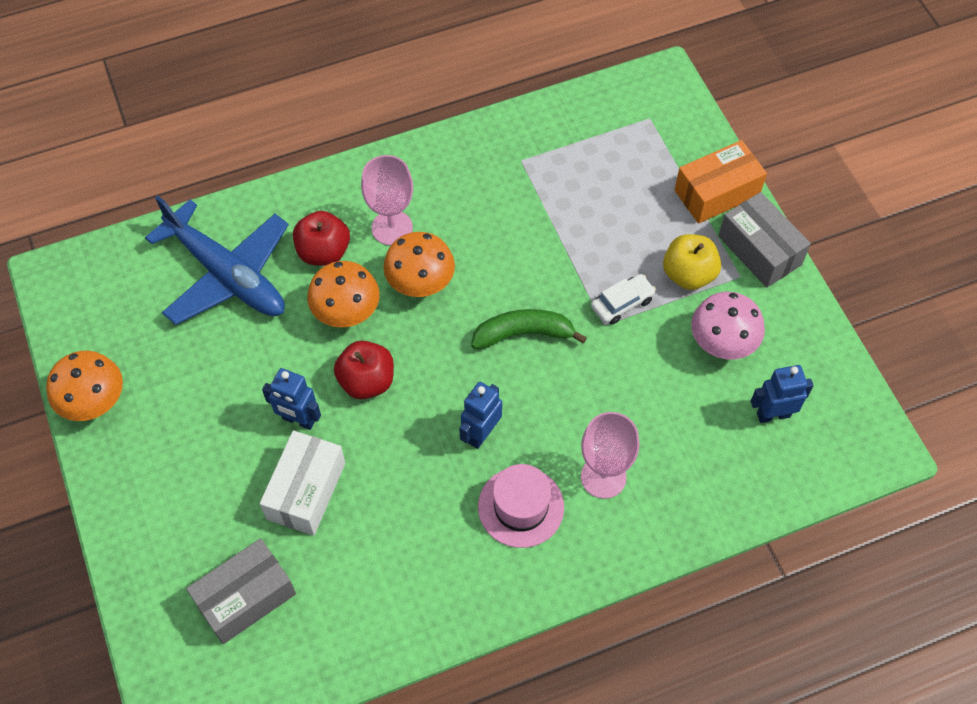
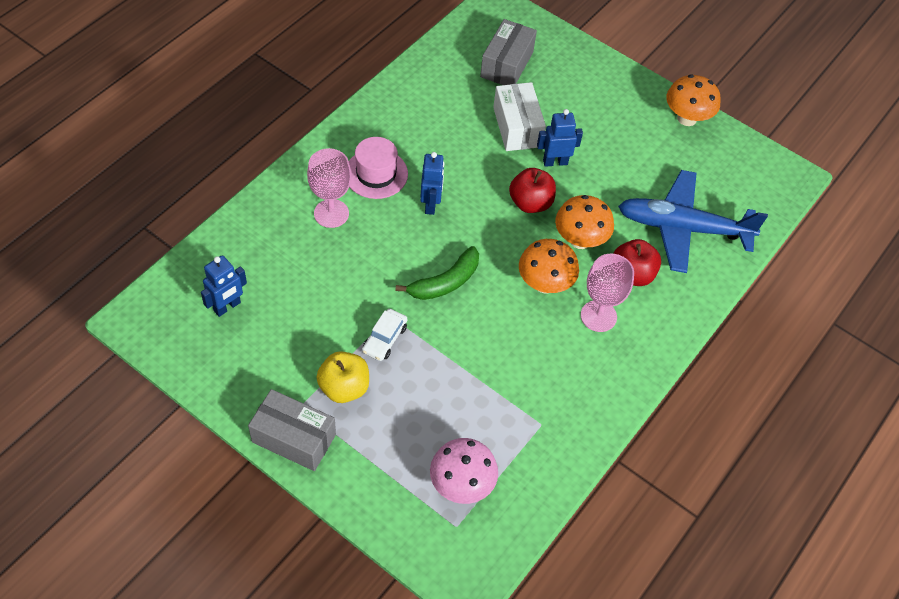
camera: 145 degrees right, 5 degrees down
(716, 193) = (356, 476): orange box -> none
(722, 344) = (290, 342): pink mushroom -> pink mushroom (461, 485)

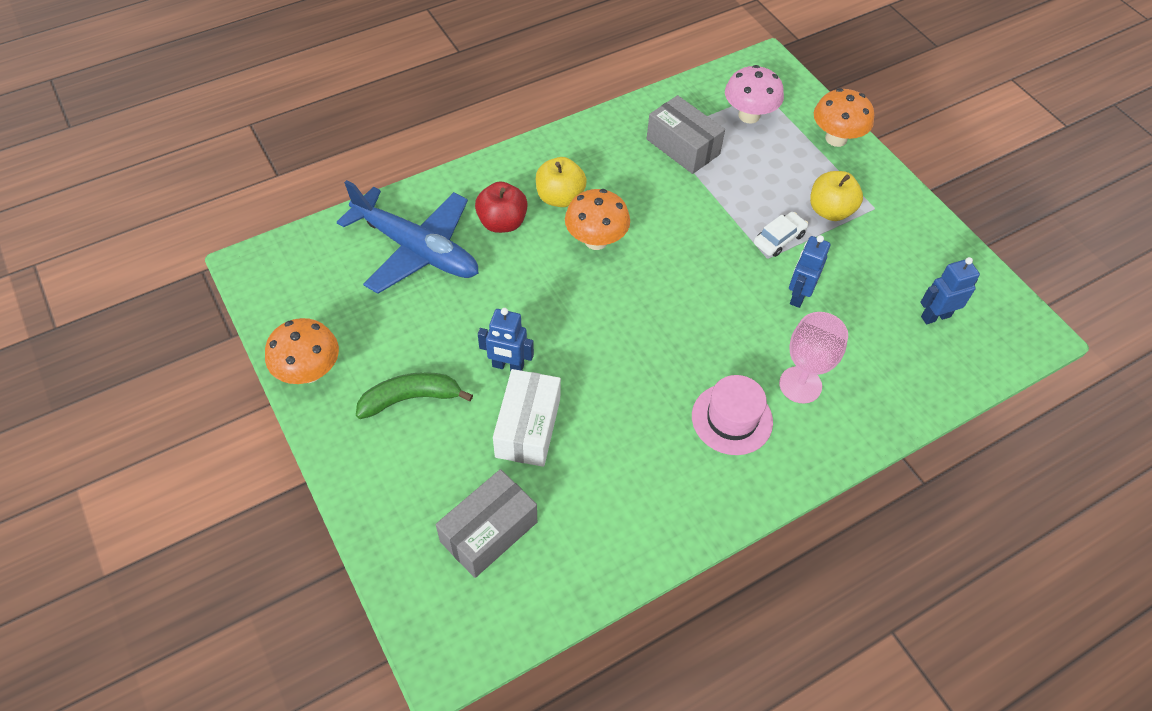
camera: 155 degrees left, 0 degrees up
(294, 438) = (885, 186): grey box -> grey box (682, 147)
(431, 204) = (680, 360): blue robot -> blue robot (798, 295)
(445, 282) = (698, 272): green banana -> green banana (410, 398)
(530, 203) = (565, 326): red apple -> none
(580, 240) = (534, 271): orange mushroom -> orange mushroom (836, 138)
(598, 316) = (560, 197): pink goblet -> yellow apple

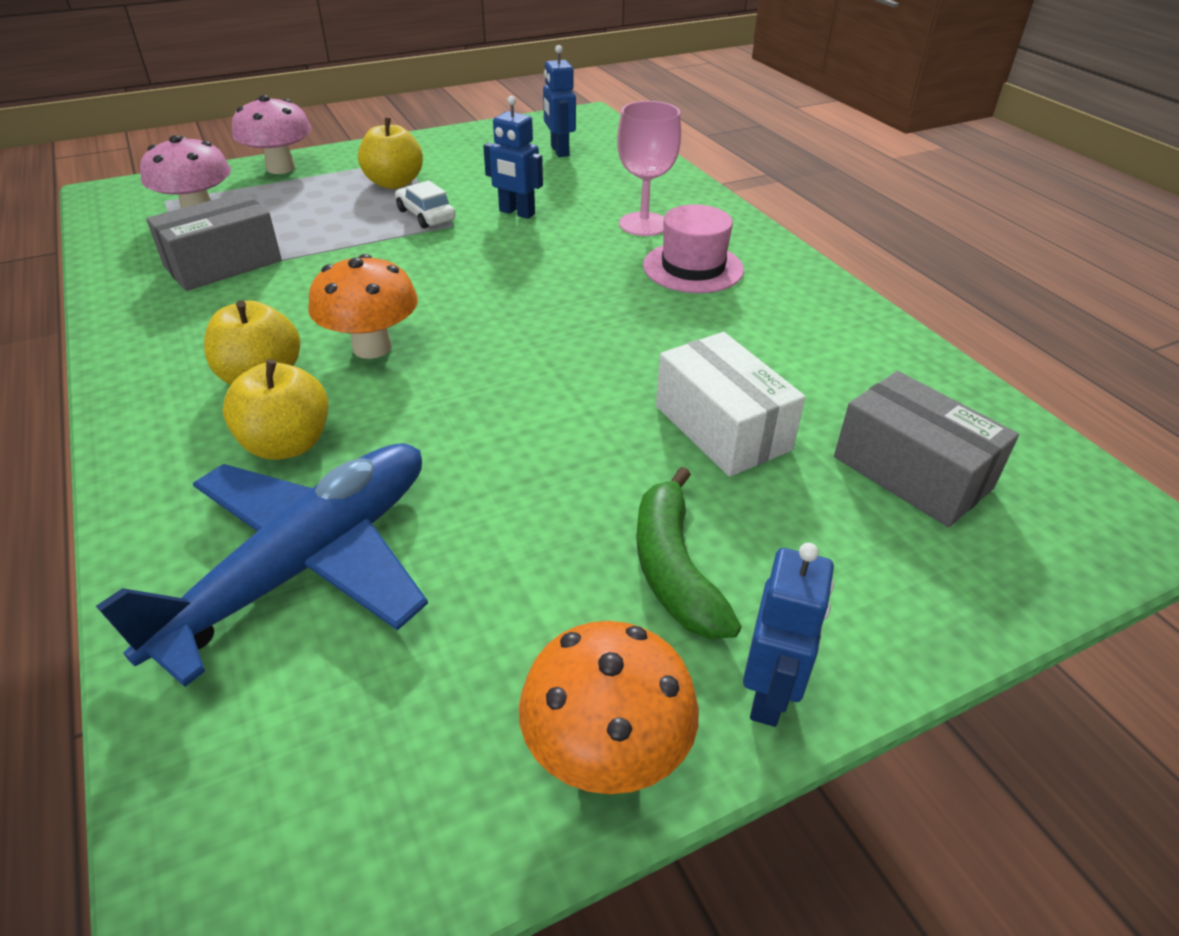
camera: 85 degrees left, 15 degrees down
(502, 222) = (287, 444): red apple -> yellow apple
(508, 366) = (606, 445): blue robot -> blue robot (769, 695)
(528, 427) = (722, 427): white box -> white box turned 45 degrees clockwise
(836, 138) = (281, 168): orange mushroom -> pink mushroom

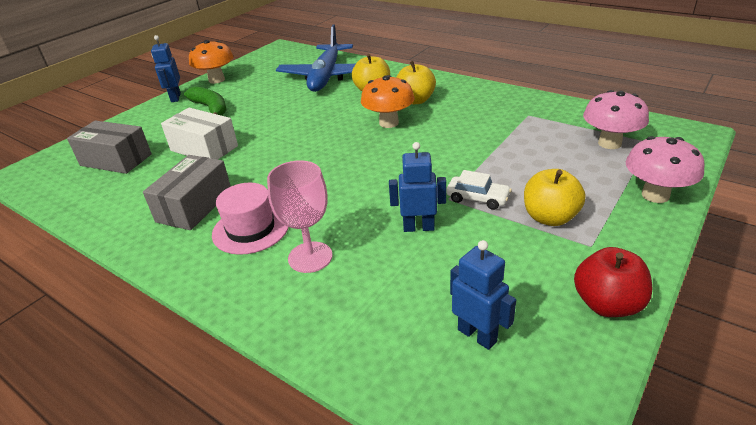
camera: 155 degrees right, 5 degrees down
(223, 264) = (527, 126): grey box -> grey box (194, 206)
(454, 138) = (607, 304): none -> red apple

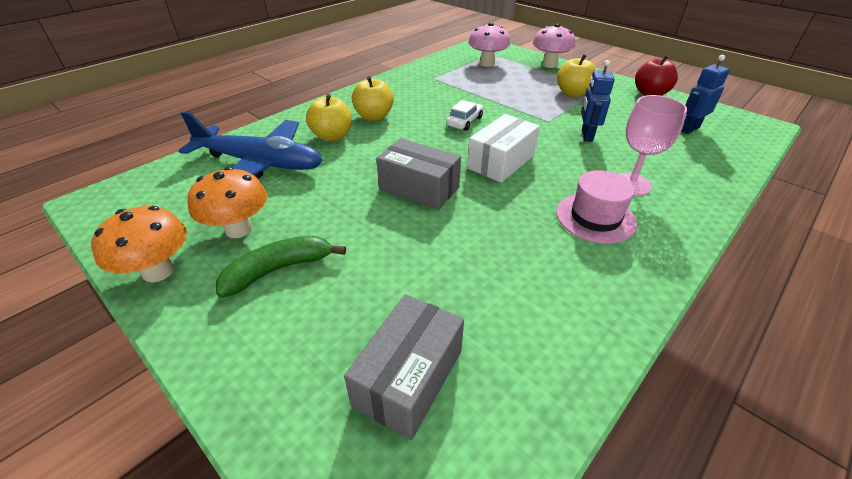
camera: 85 degrees left, 5 degrees up
(175, 98) = (190, 324): blue robot -> none
(194, 206) = (554, 262): grey box -> grey box (419, 188)
(204, 148) = (412, 266): white box -> white box (501, 162)
(389, 123) = (414, 133): orange mushroom -> orange mushroom (239, 229)
(477, 198) = (549, 111): white car -> white car (464, 121)

